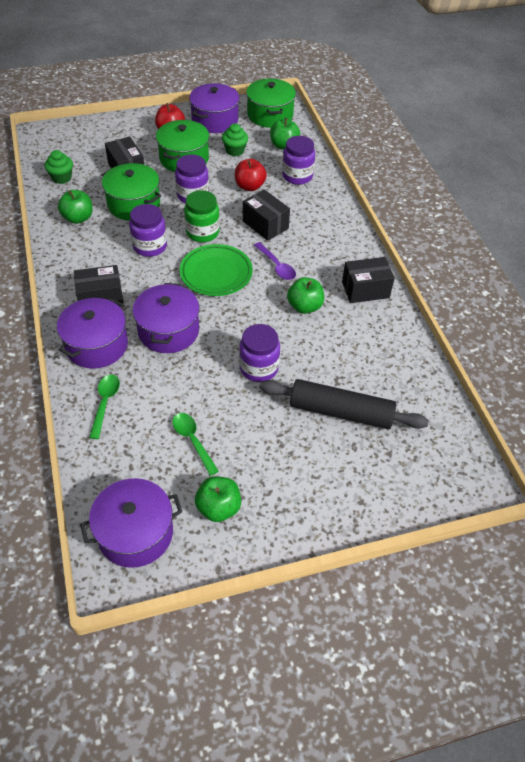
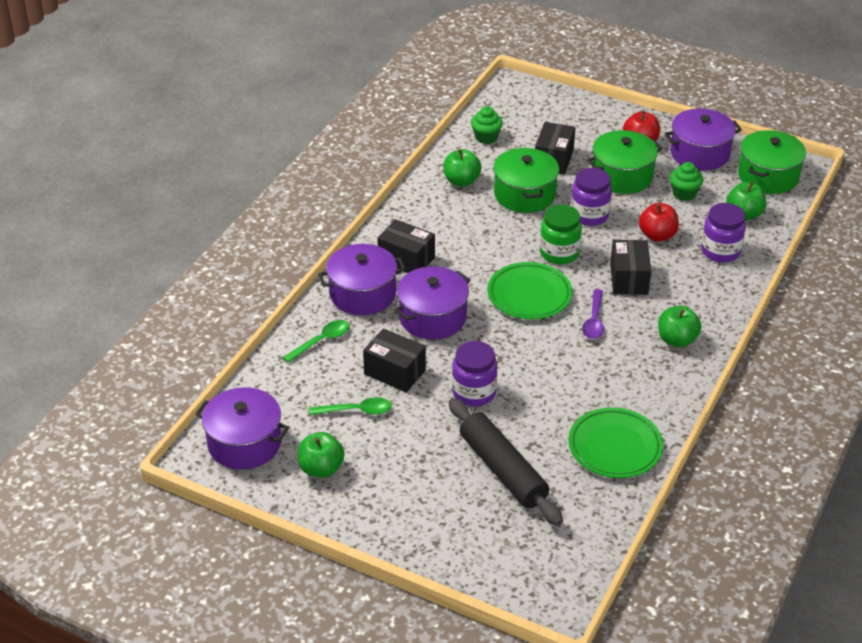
camera: 45 degrees right, 10 degrees down
(150, 246) = (497, 239): purple jar -> none
(193, 441) = (356, 411): green spoon -> green spoon turned 75 degrees clockwise
(304, 306) = (577, 369): green apple -> green apple (677, 340)
(365, 290) = (656, 390): black box -> black box (395, 372)
(386, 345) = (615, 447): none -> green plate

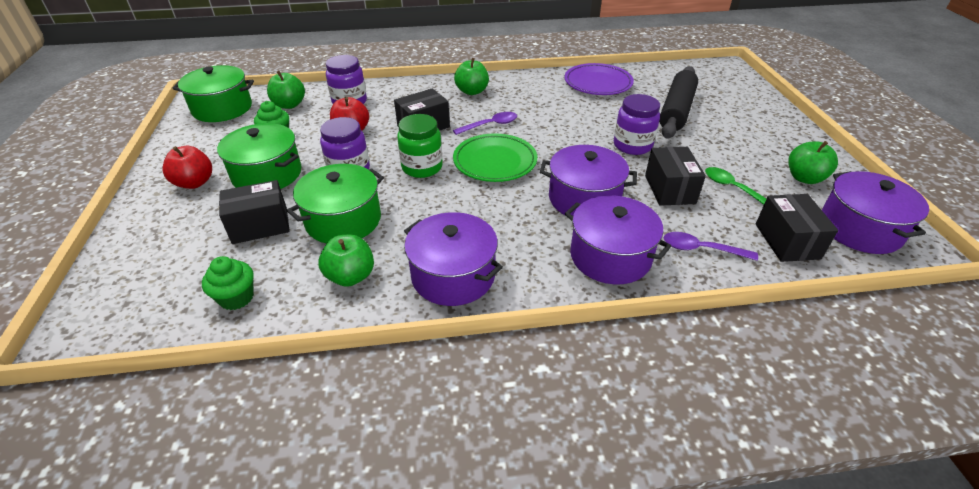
camera: 125 degrees left, 0 degrees up
(321, 341) = (701, 249): green spoon -> purple spoon
(406, 259) = (527, 252): black box -> black box (787, 241)
(615, 447) = (598, 83): green plate -> purple plate
(699, 153) = (200, 146): purple pot -> purple pot (453, 275)

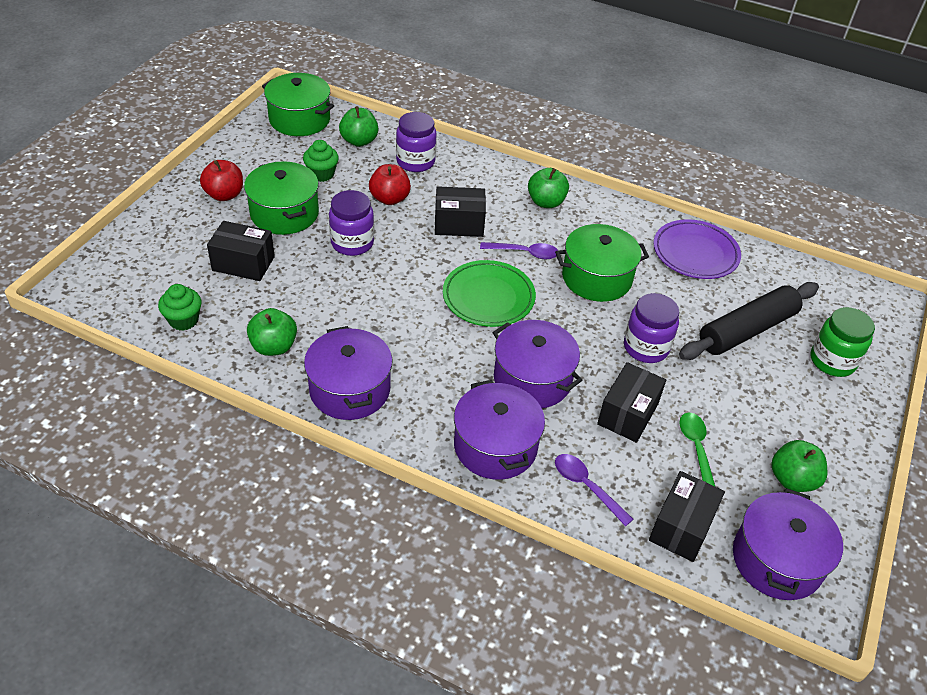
camera: 30 degrees right, 5 degrees up
(343, 220) = (308, 291): green pot -> green pot (596, 278)
(422, 167) = (417, 270): green jar -> green jar (832, 361)

